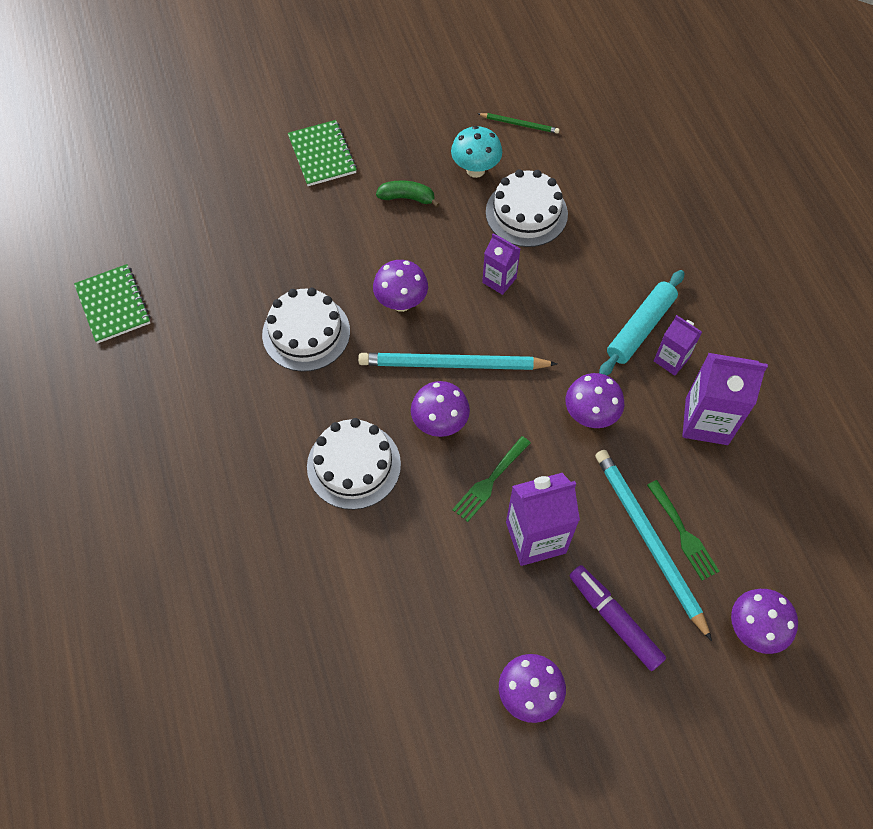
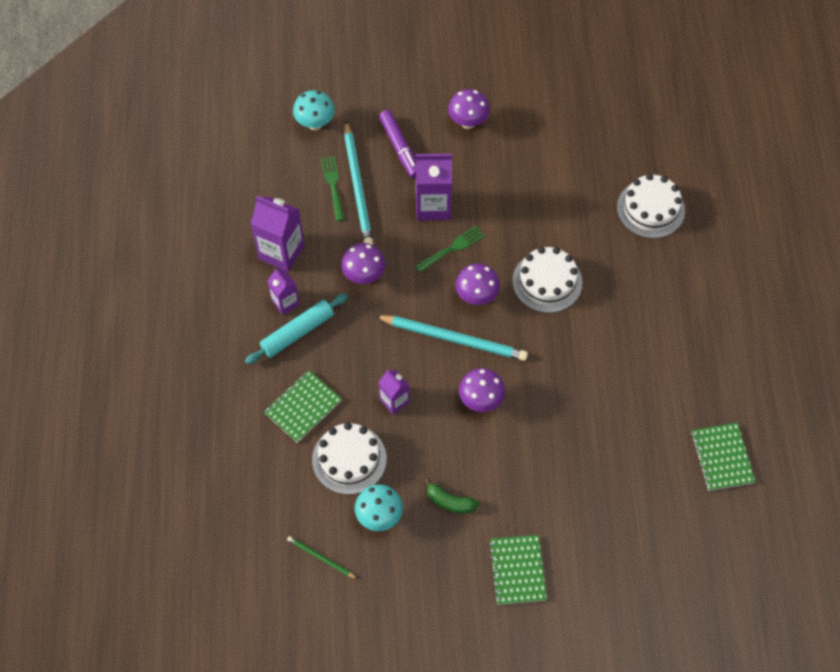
camera: 165 degrees left, 0 degrees up
(306, 333) = (564, 393): white cake -> white cake (650, 209)
(597, 251) = (303, 407): none -> green notebook
(753, 629) = (315, 123): purple mushroom -> turquoise mushroom

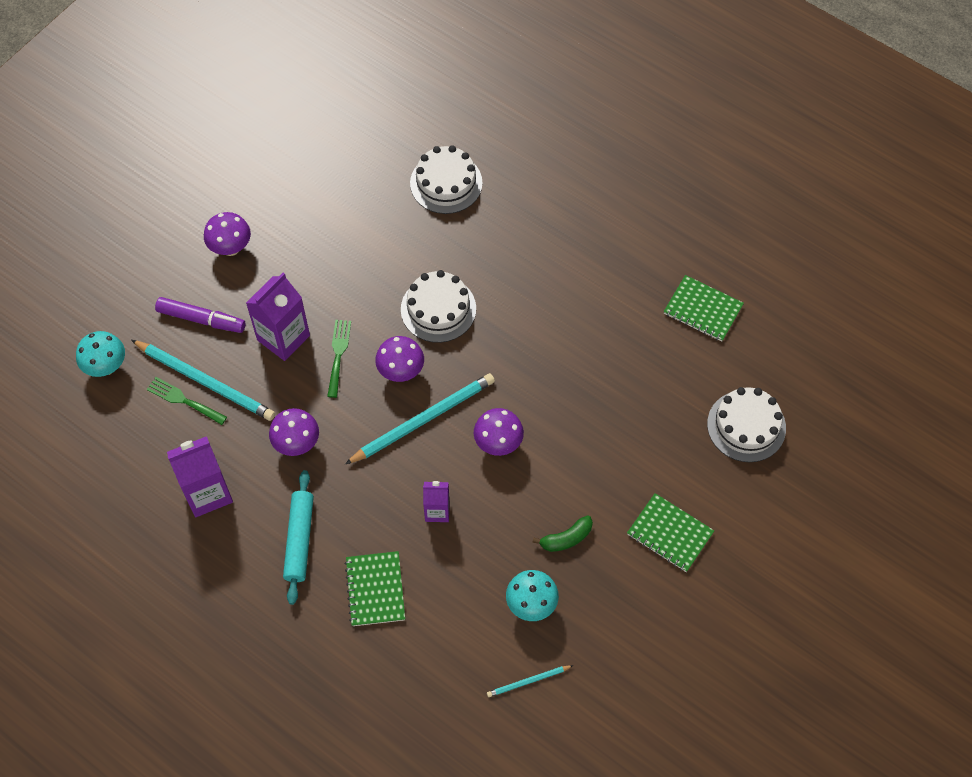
camera: 50 degrees left, 0 degrees up
(285, 302) = (260, 527): purple carton -> none
(321, 558) = (528, 681): green pencil -> turquoise pencil
(349, 459) = (458, 589): white cake -> white cake (746, 426)

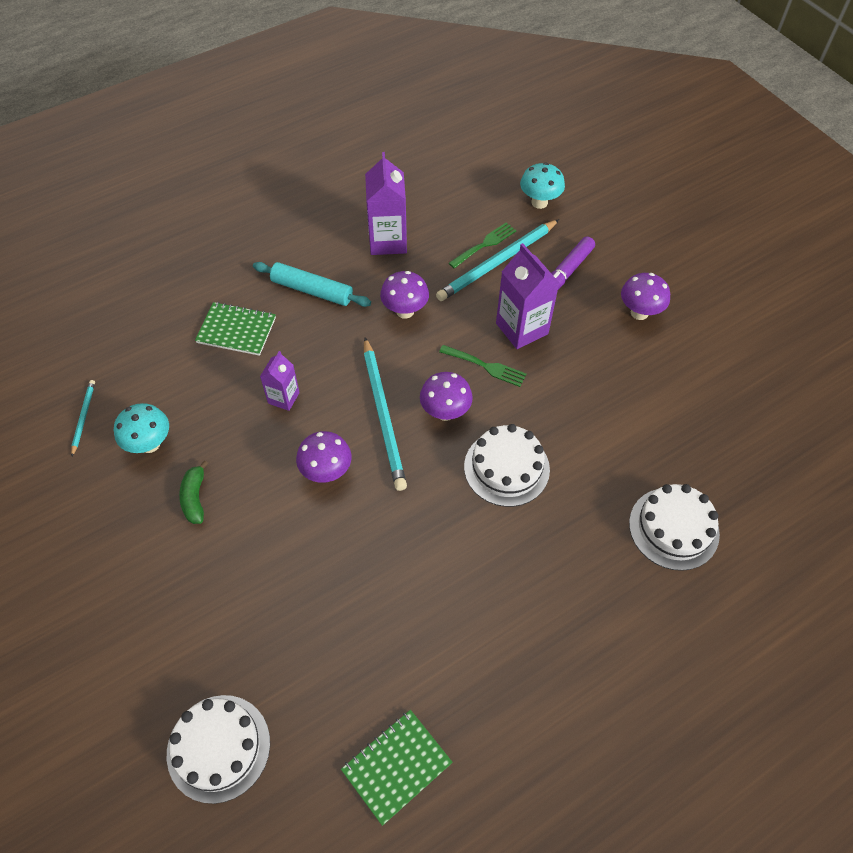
camera: 110 degrees right, 5 degrees down
(669, 534) = (143, 600): green notebook -> none

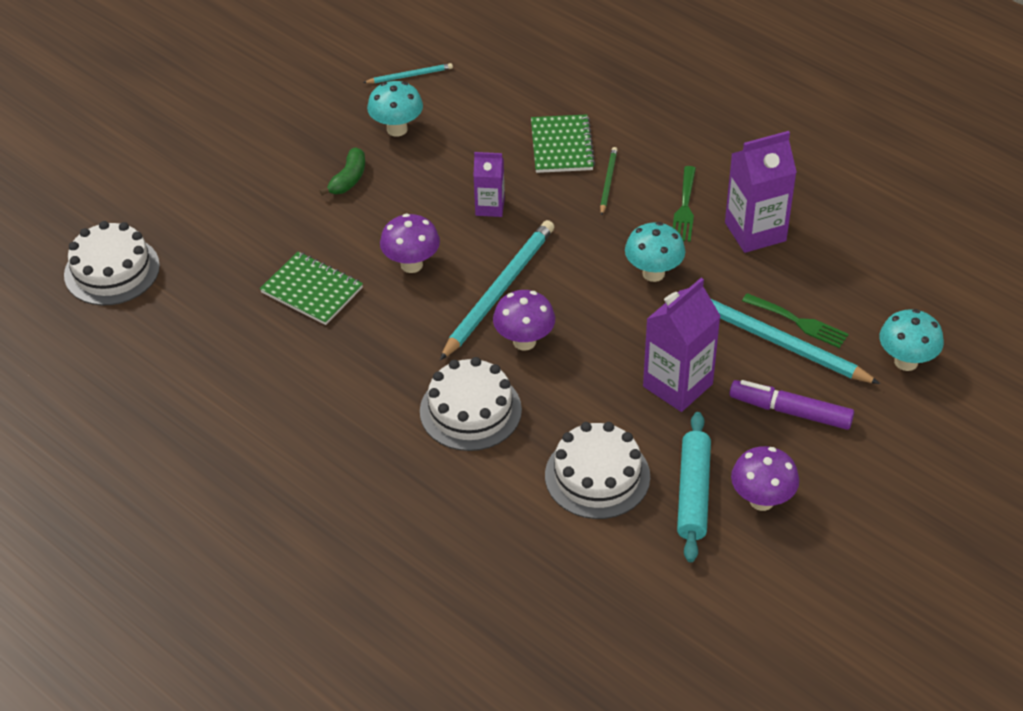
camera: 75 degrees right, 10 degrees down
(195, 498) = (348, 179): green banana -> green banana turned 135 degrees clockwise
(293, 311) = (608, 182): none -> green pencil
(312, 290) = (645, 188): turquoise rolling pin -> turquoise rolling pin (693, 493)
(383, 415) = (499, 291): turquoise pencil -> turquoise pencil turned 150 degrees clockwise
(396, 766) = (119, 395): green notebook -> green notebook (312, 290)
(405, 311) = (653, 273): purple mushroom -> turquoise mushroom
(486, 366) = (604, 363): green fork -> green fork (684, 208)
(673, 528) = (443, 580): white cake -> white cake (597, 476)

